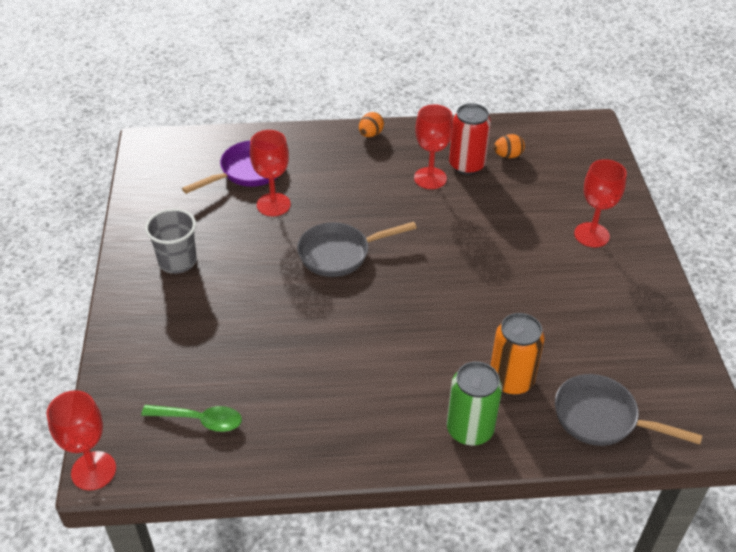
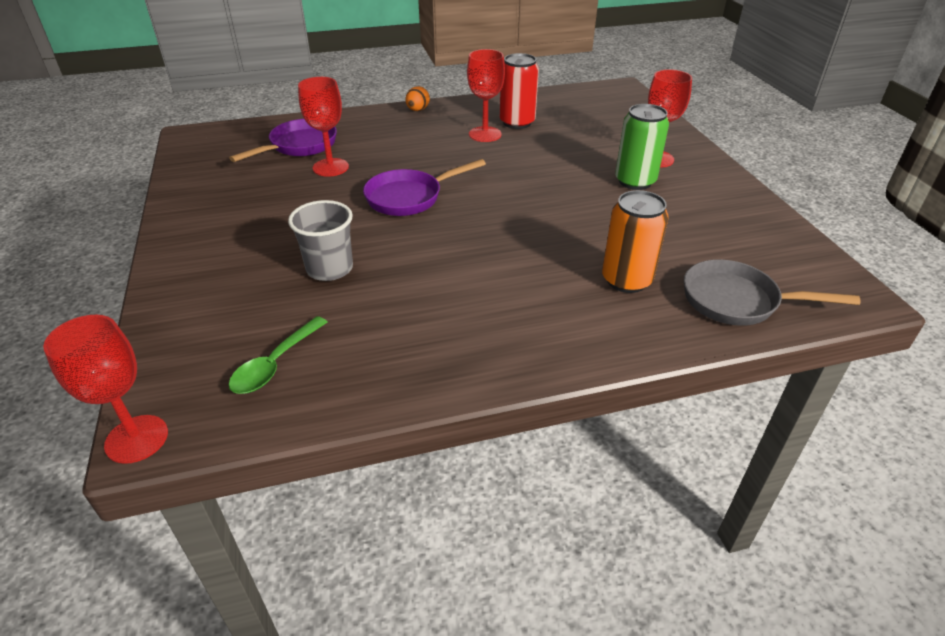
camera: 10 degrees left, 5 degrees down
(177, 261) = (231, 222): grey cup -> grey cup (329, 269)
(200, 420) = (275, 364): green spoon -> green spoon turned 120 degrees clockwise
(339, 254) = (409, 197): grey pan -> purple pan
(469, 429) = (599, 330): green can -> green can (635, 181)
(508, 156) = (553, 113): orange egg -> none

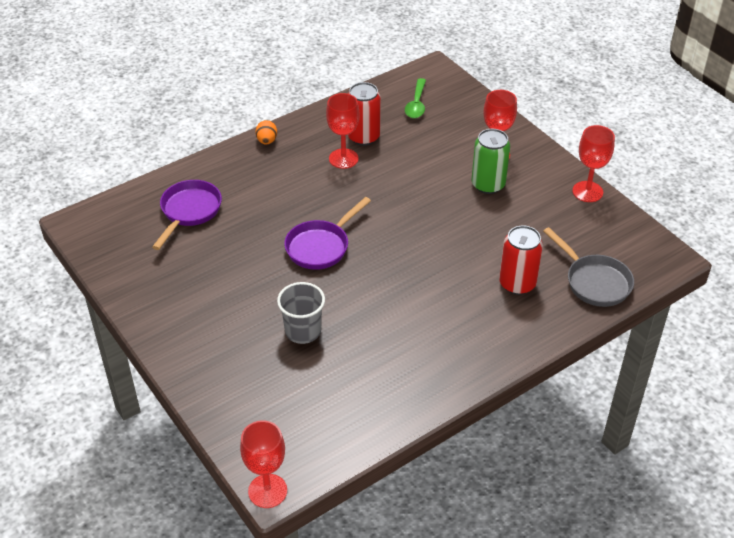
camera: 20 degrees left, 5 degrees up
(275, 364) = (318, 416): green spoon -> green spoon (416, 104)
(330, 167) = (234, 230): red goblet -> red goblet (587, 191)
(626, 280) = (517, 283): orange can -> red can
(737, 301) = (594, 282): grey pan -> grey pan turned 120 degrees counterclockwise

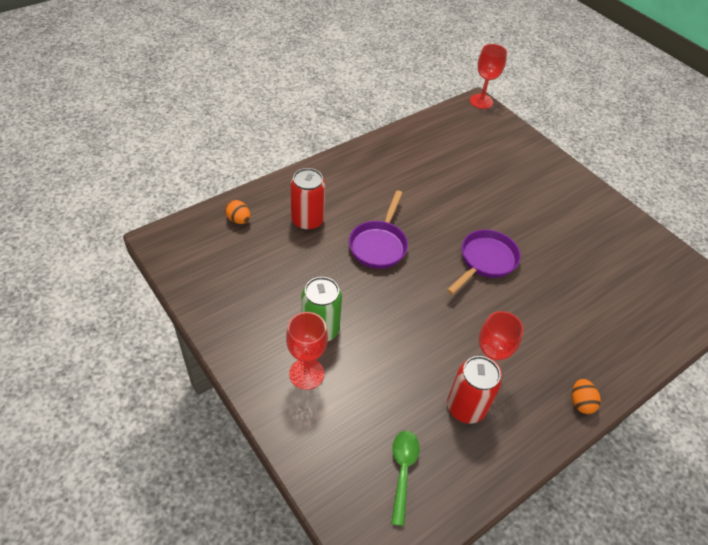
camera: 175 degrees right, 5 degrees up
(189, 212) = (623, 303): purple pan -> purple pan (379, 245)
(303, 331) = (483, 189): grey cup -> none
(587, 191) = (213, 317): red goblet -> none
(594, 282) = (239, 220): grey pan -> orange egg

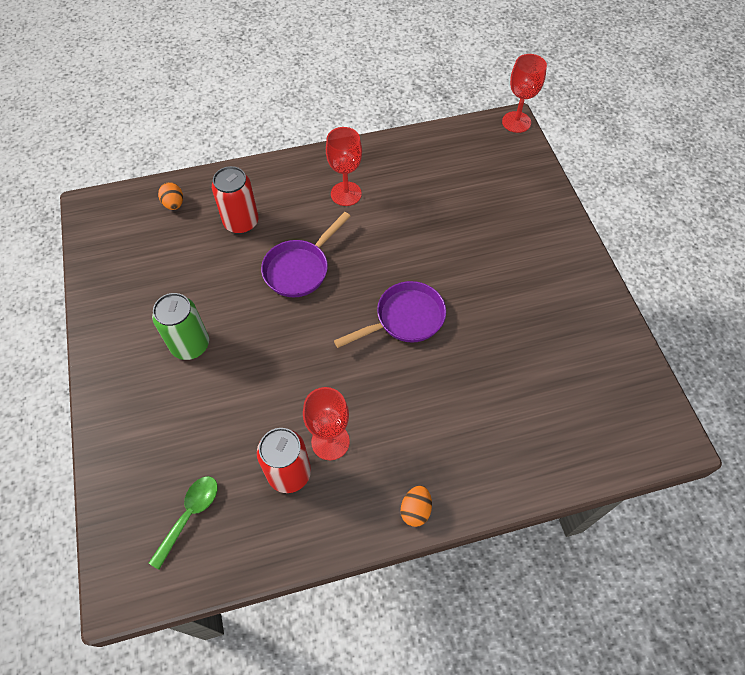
camera: 25 degrees right, 10 degrees up
(306, 374) = (153, 386): red goblet -> red goblet (346, 194)

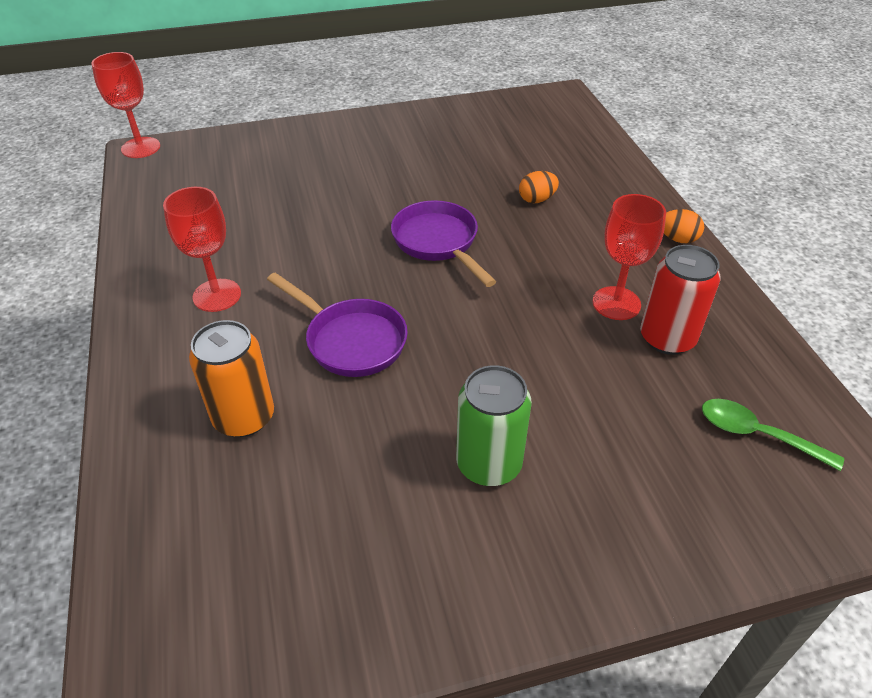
camera: 90 degrees left, 15 degrees down
(174, 204) = (173, 527): orange egg -> orange egg (537, 199)
(241, 222) = (244, 417): red can -> orange can

